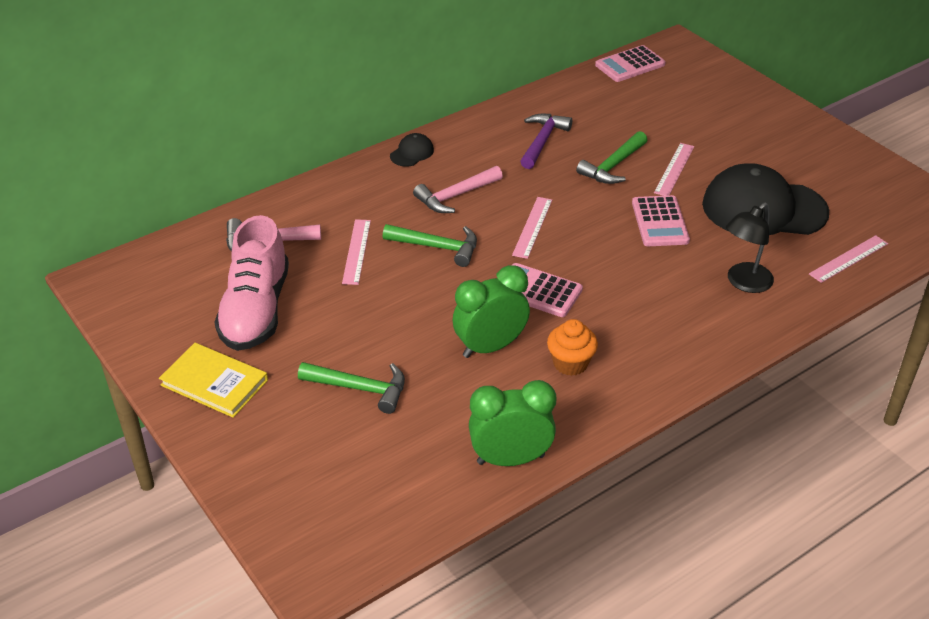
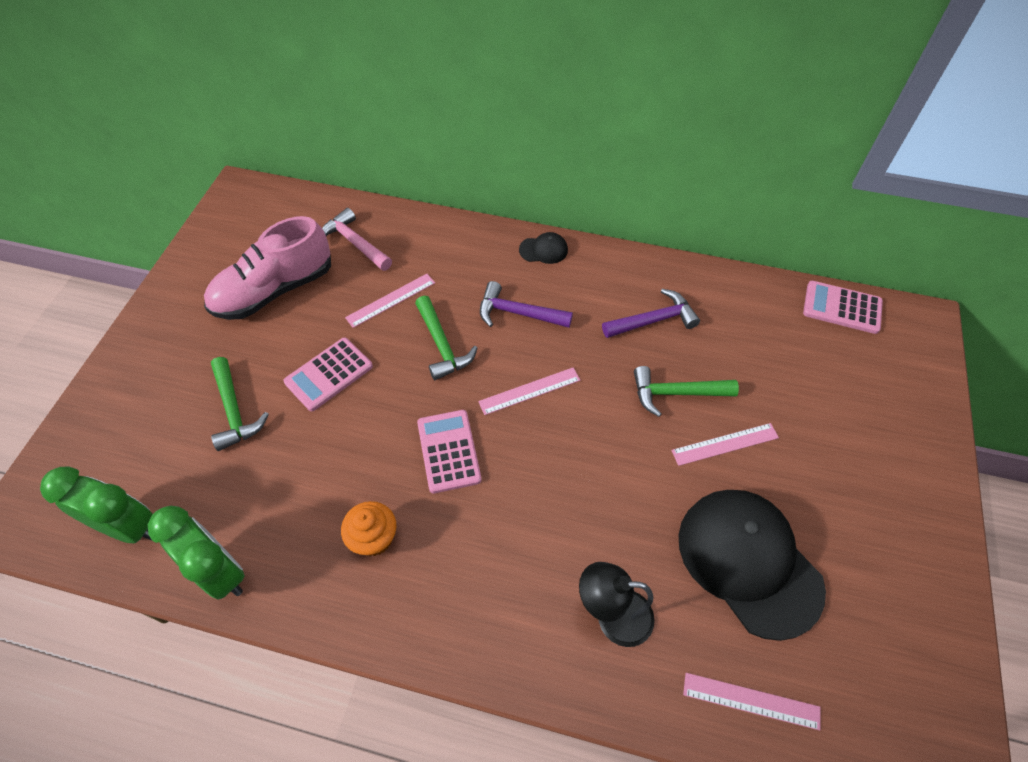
camera: 50 degrees right, 15 degrees up
(214, 383) = (180, 322): yellow book -> none
(455, 196) = (518, 313): pink hammer -> purple hammer
(490, 347) = (348, 464): green clock -> green clock (129, 527)
(660, 222) = (634, 483): pink calculator -> pink calculator (329, 374)

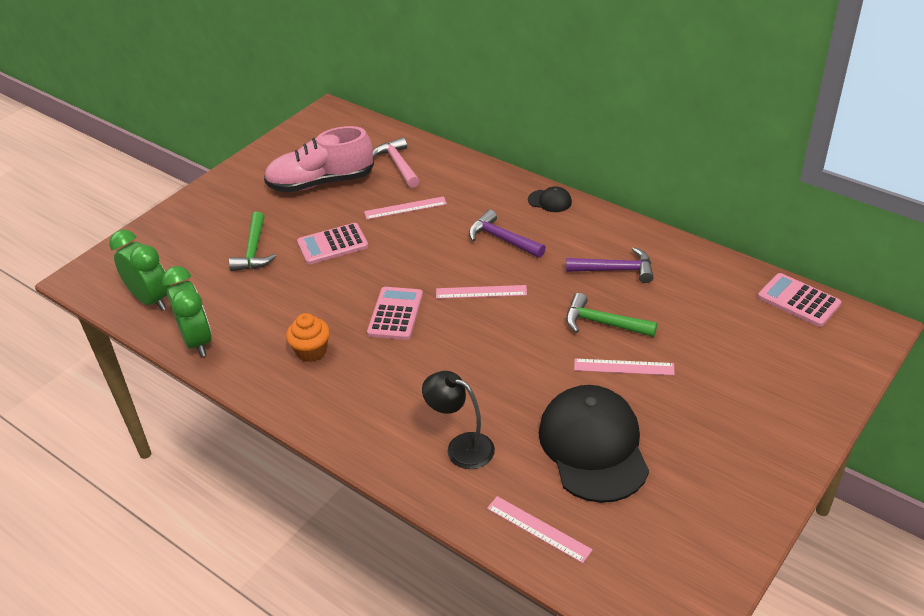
camera: 25 degrees right, 15 degrees down
(442, 345) = (428, 246): green hammer -> none

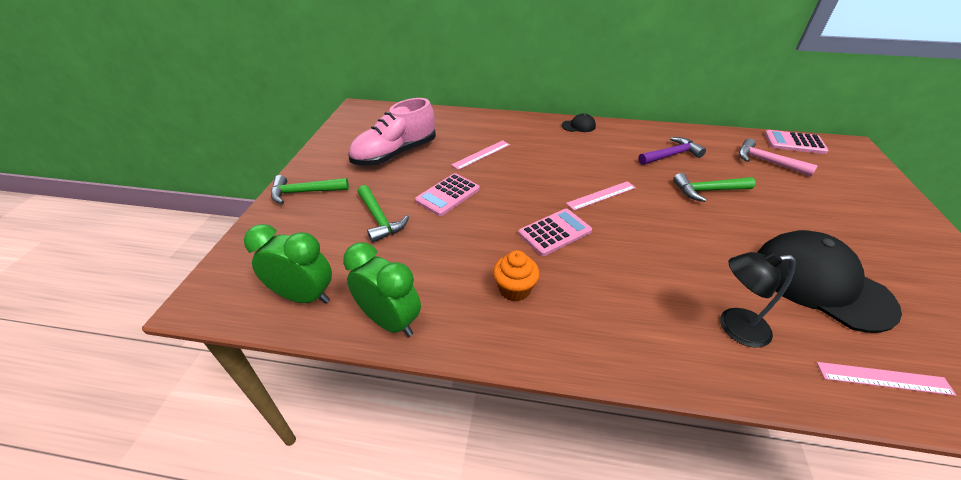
camera: 30 degrees left, 0 degrees up
(211, 203) = (305, 192): none -> green hammer
(395, 314) = (554, 232): pink calculator -> pink calculator turned 75 degrees clockwise
(398, 164) = (446, 129): pink hammer -> pink hammer (767, 162)
(502, 239) = (574, 156): purple hammer -> none
(624, 367) = (759, 215): pink ruler -> none

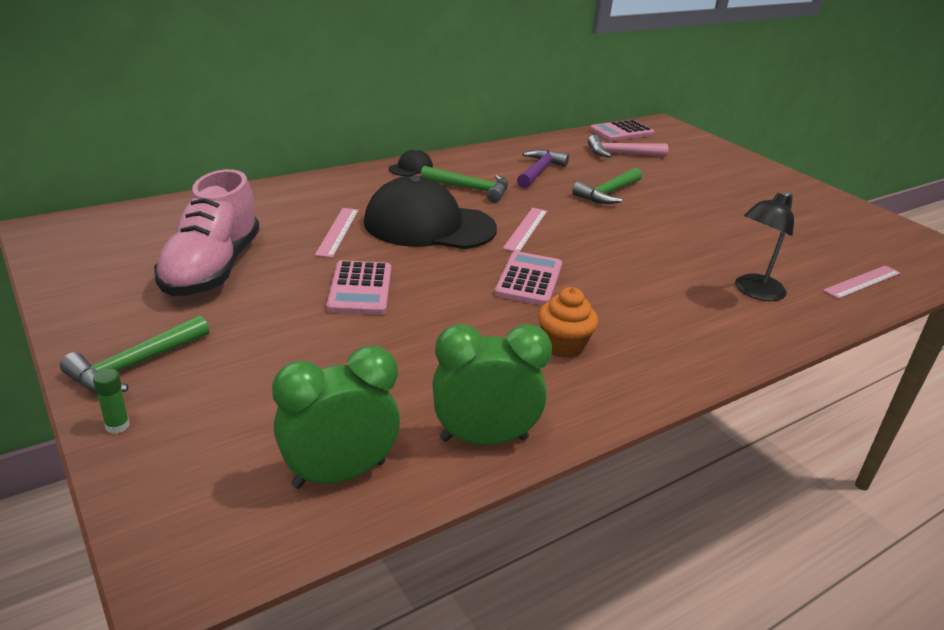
camera: 45 degrees left, 10 degrees down
(264, 219) = (117, 426): none -> green glue stick
(379, 219) = (309, 349): green hammer -> green hammer (470, 189)
(820, 283) = (763, 236): black cap -> black cap (429, 225)

